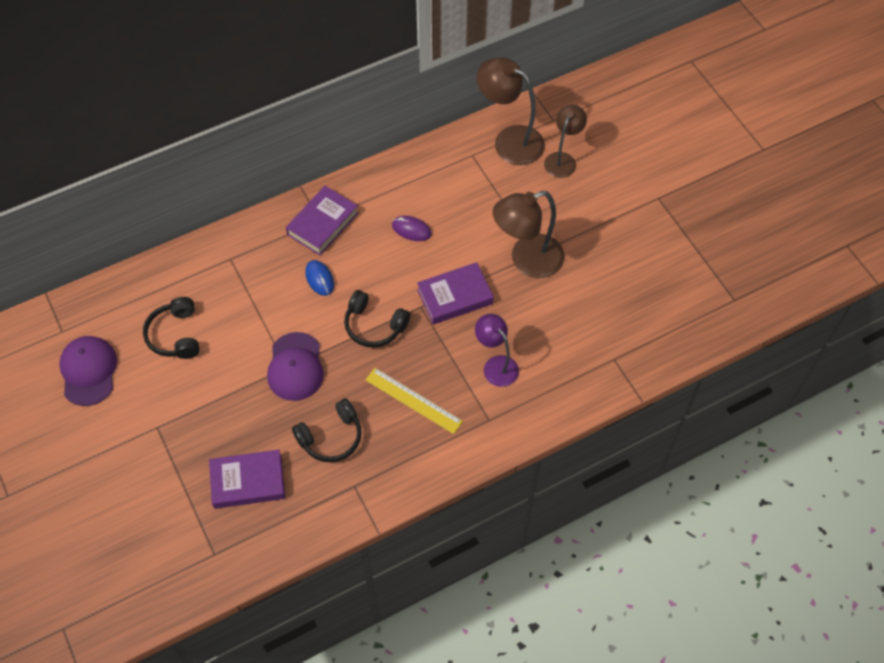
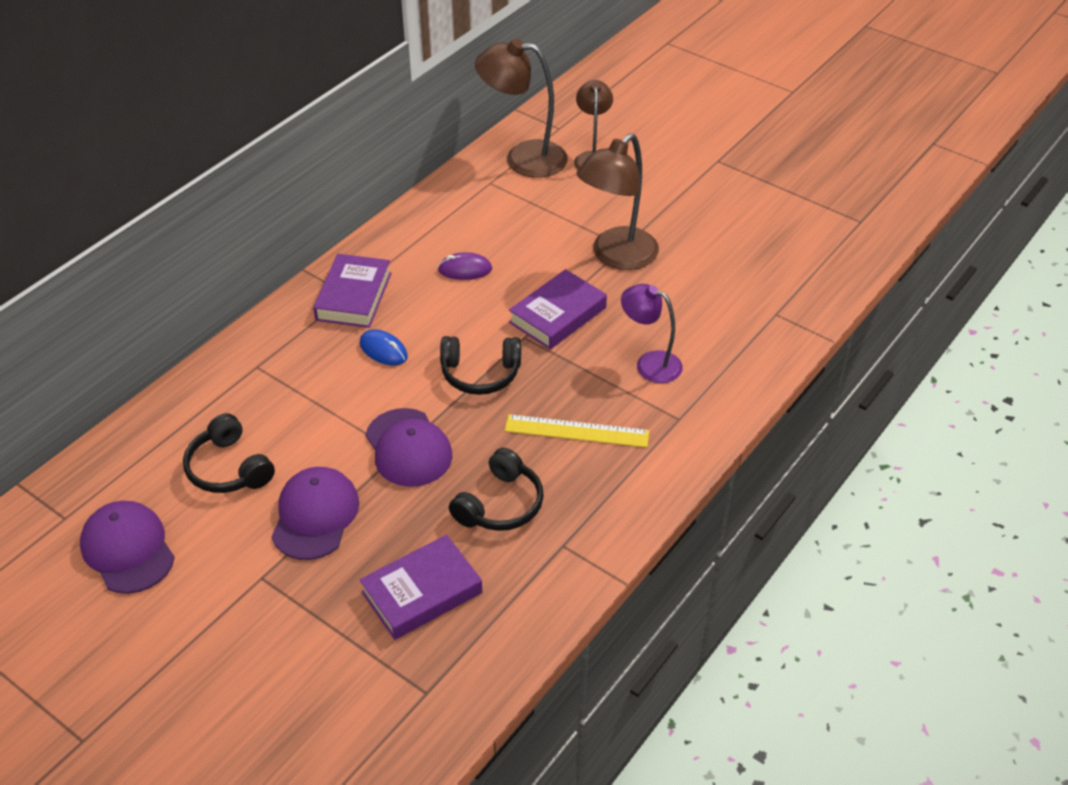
camera: 25 degrees left, 15 degrees down
(211, 395) = (315, 516): none -> purple cap

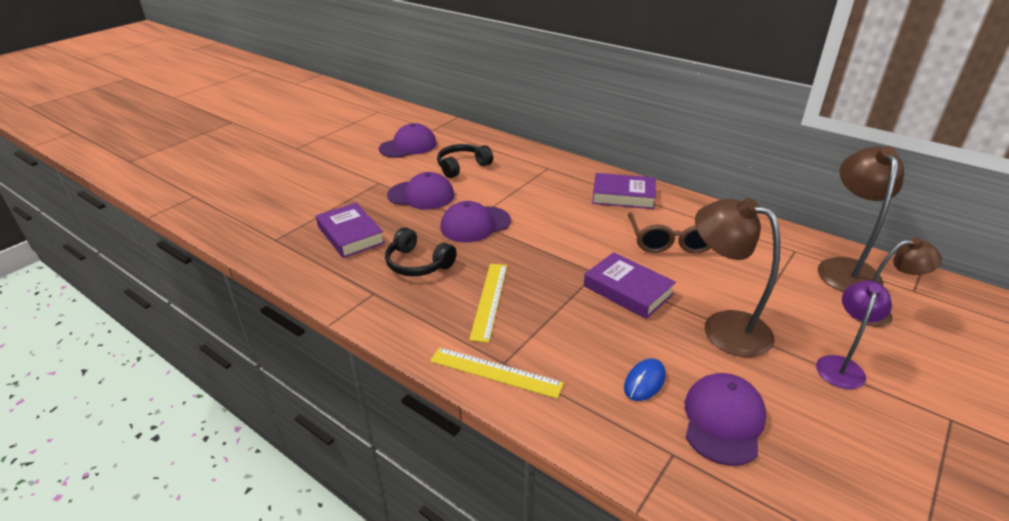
camera: 90 degrees right, 10 degrees down
(383, 350) = (570, 210): blue mouse -> blue mouse (644, 382)
(465, 269) = (670, 241): purple mouse -> brown glasses
(480, 374) = (550, 252): black headphones -> none
(649, 363) = (574, 346): purple lamp -> purple lamp (841, 365)
(693, 425) = (495, 372): none -> yellow ruler
(736, 279) = (723, 421): none -> purple cap

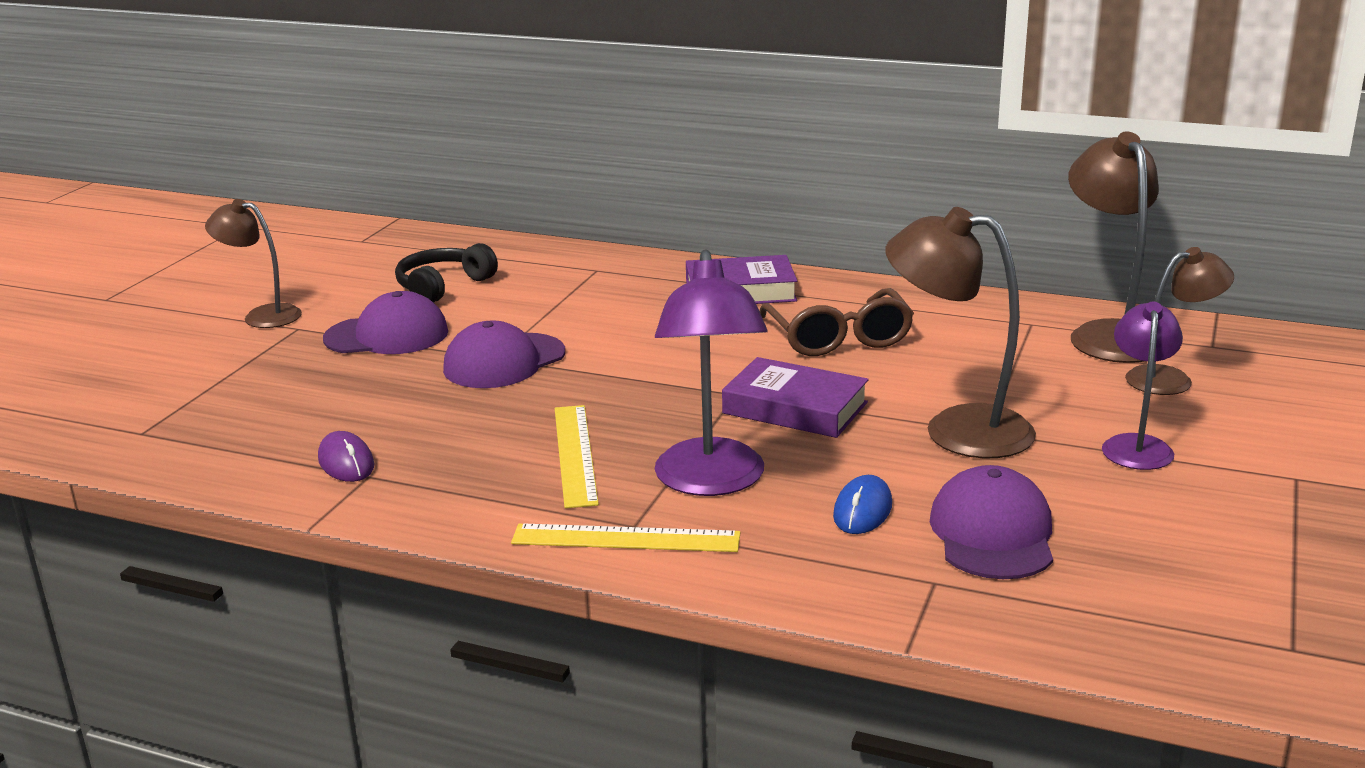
camera: 15 degrees left, 10 degrees down
(350, 235) = (283, 406): purple book -> none
(365, 171) = (262, 316): none -> brown lamp
(366, 281) = (346, 462): none -> purple mouse
(408, 146) = (327, 270): purple cap -> none
(418, 264) = (428, 427): black headphones -> none
(560, 338) = (711, 482): none -> purple lamp

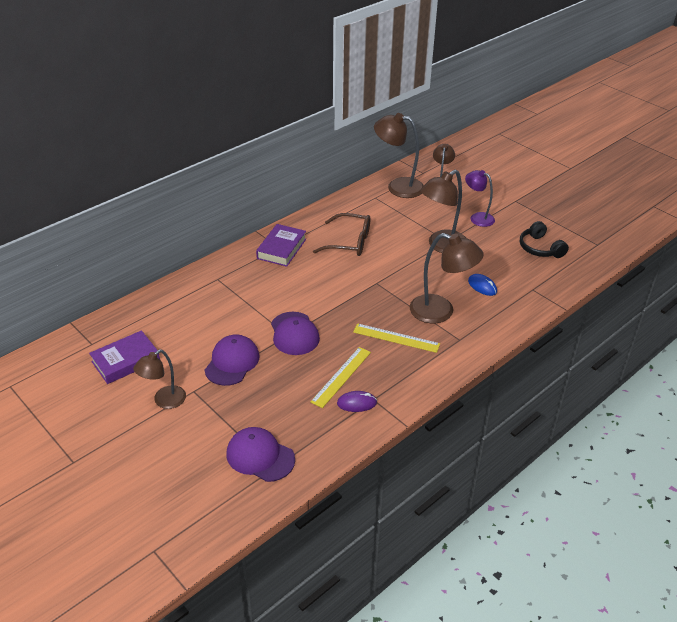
camera: 65 degrees left, 15 degrees up
(443, 286) = (189, 330): black headphones -> black headphones (540, 248)
(626, 538) = (467, 344): yellow ruler -> yellow ruler (341, 376)
(711, 482) = (441, 312): purple lamp -> brown lamp
(795, 408) = (399, 273): purple book -> purple book (126, 361)
(992, 533) = (512, 267): purple cap -> purple cap (260, 456)

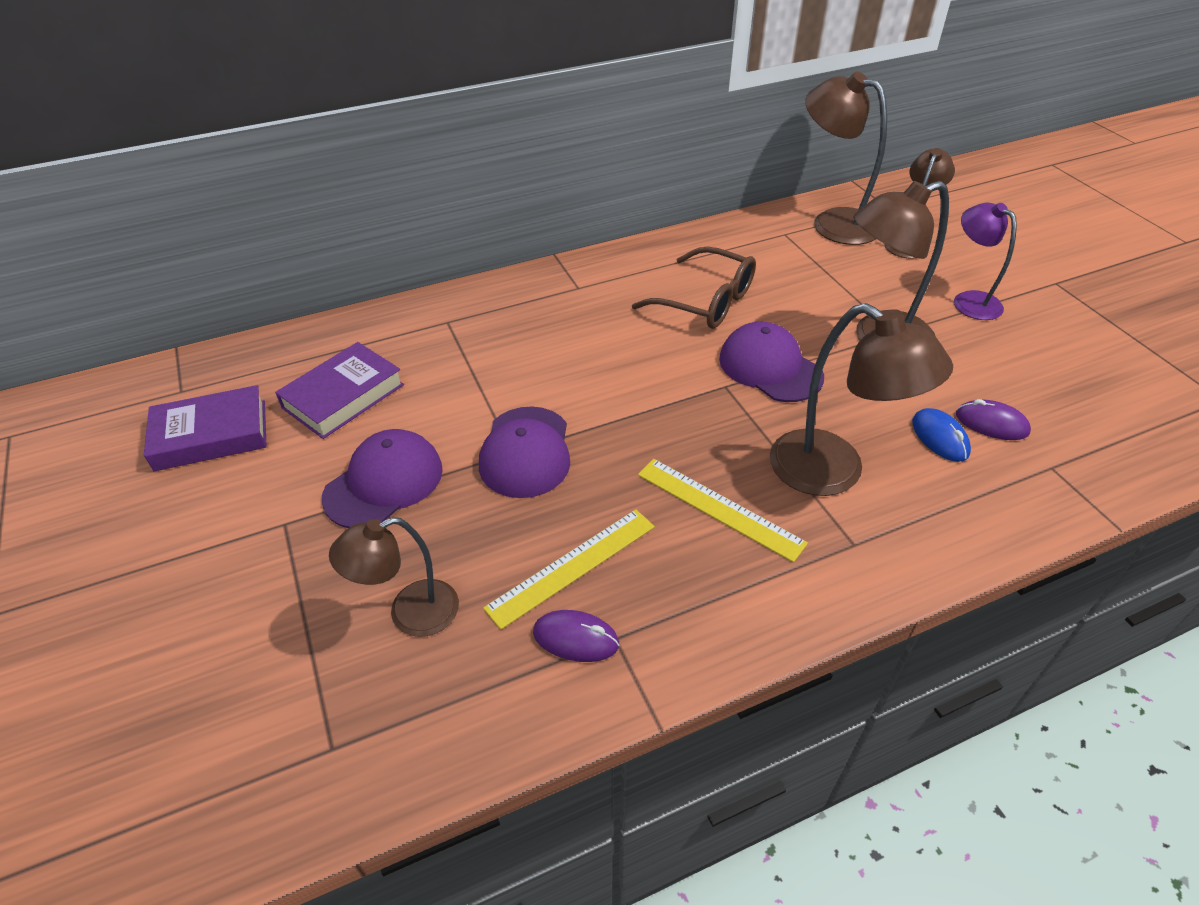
camera: 20 degrees right, 5 degrees up
(164, 401) = (222, 531): brown lamp -> brown lamp (410, 614)
(260, 456) = (319, 711): purple cap -> purple cap (770, 367)
(281, 249) = (581, 291): purple book -> purple book (343, 396)
(503, 275) = (991, 423): none -> purple mouse
(540, 248) = (1087, 383): black headphones -> none

